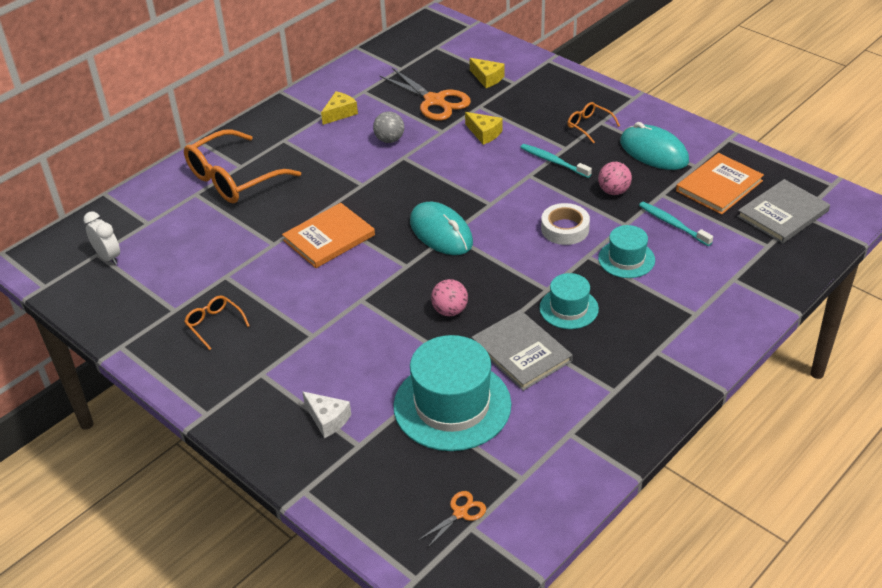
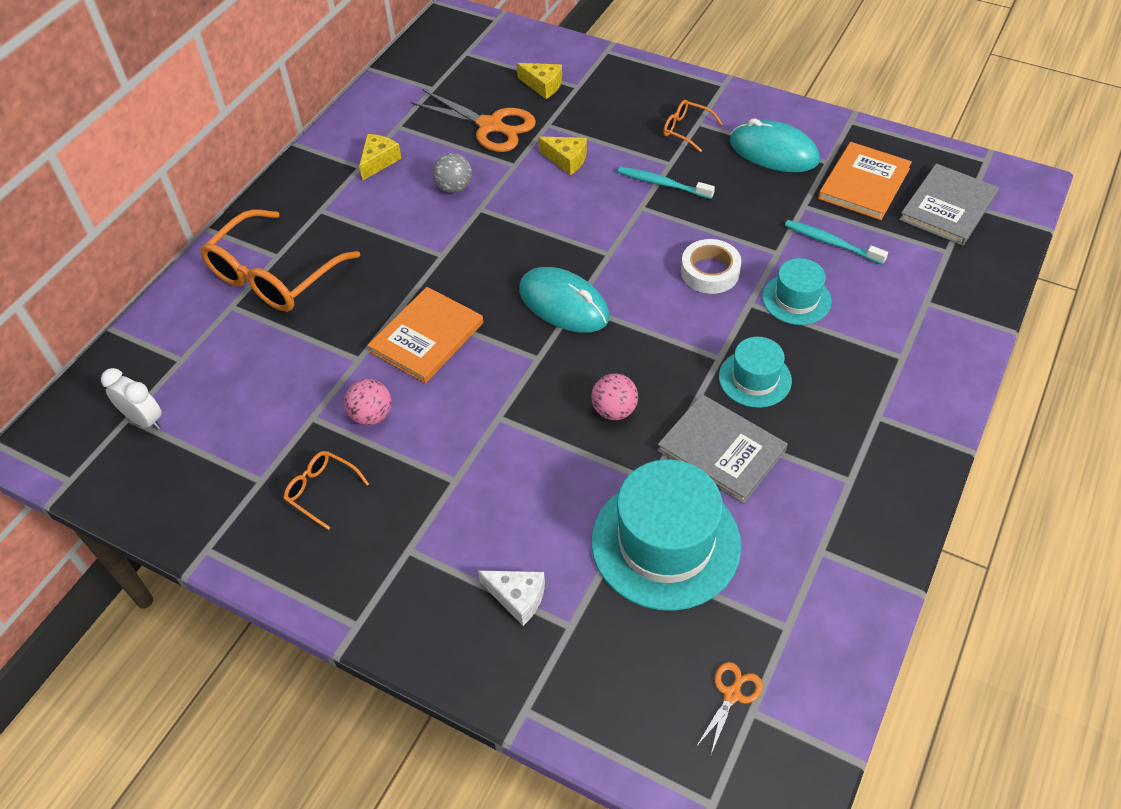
camera: 15 degrees left, 10 degrees up
(613, 191) = (747, 211): pink ball -> pink ball (371, 415)

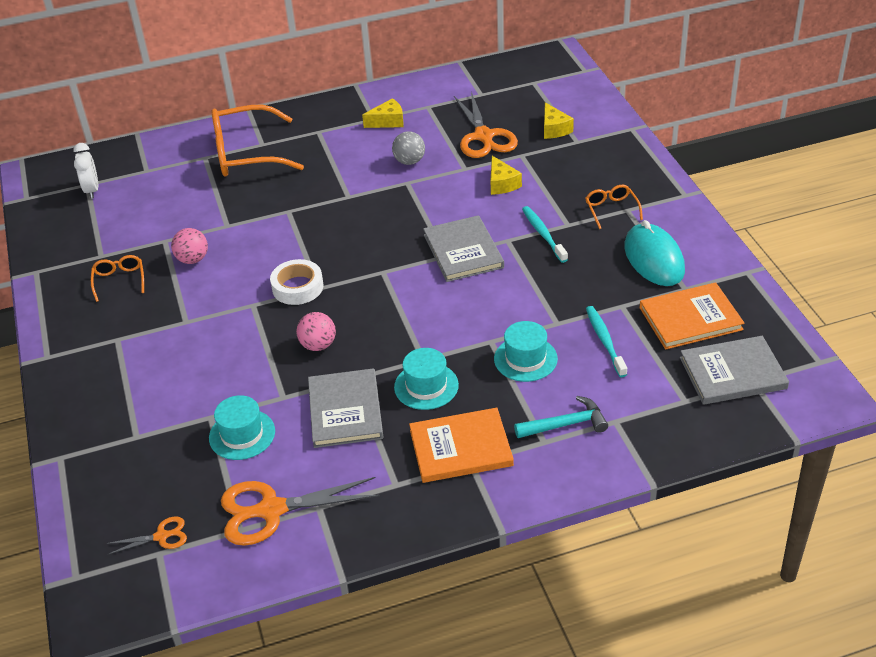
camera: 45 degrees right, 10 degrees down
(427, 337) = (276, 237): orange book -> orange book (461, 448)
(517, 598) = (132, 402): white cheese -> none
(563, 304) = (376, 267): turquoise mouse -> none
(618, 240) = (463, 251): none -> grey book
(665, 543) = (242, 434): turquoise hat -> turquoise hat, size x0.54
(710, 272) = (493, 306): white tape -> white tape (297, 287)
(788, 587) = (271, 510): none -> orange scissors
(898, 331) = (565, 424): none -> turquoise hammer

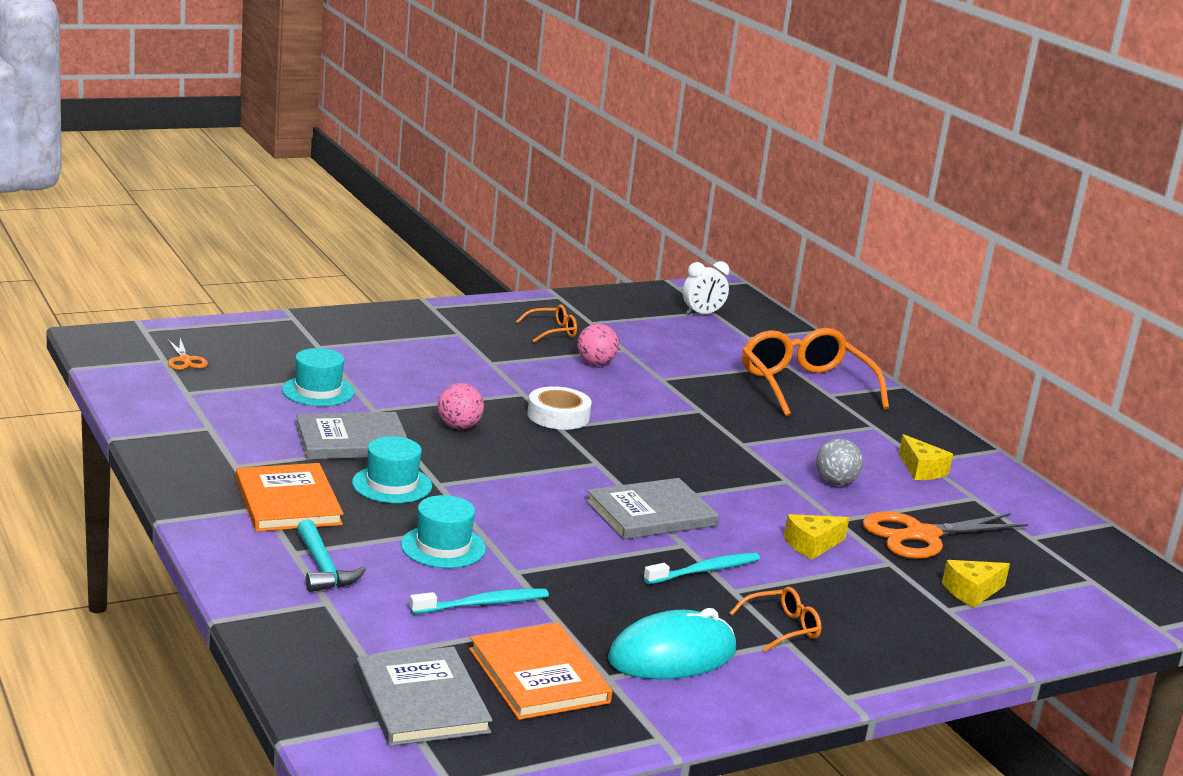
camera: 75 degrees right, 20 degrees down
(271, 510) = (209, 405): orange scissors -> none

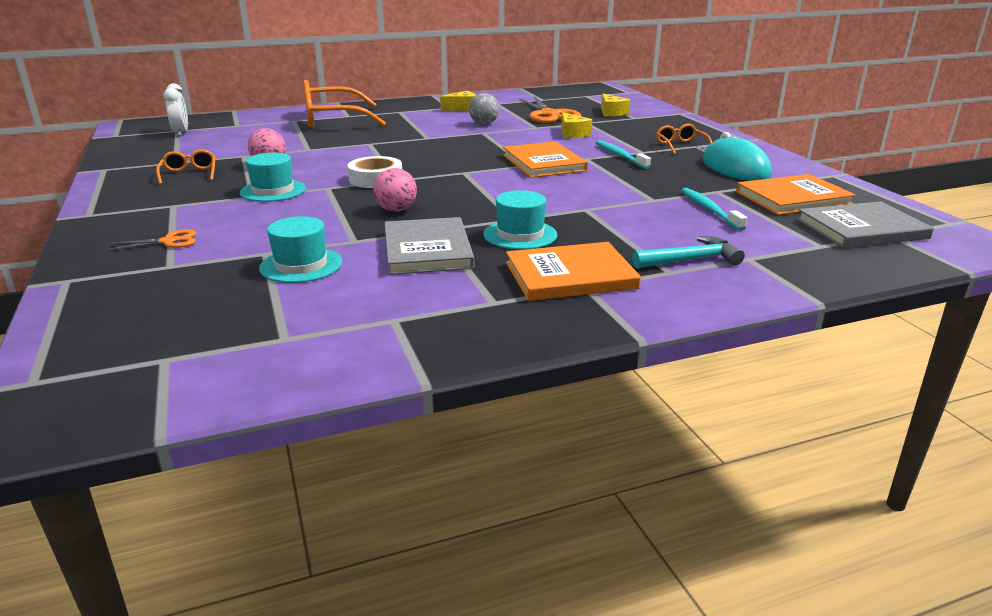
camera: 80 degrees left, 5 degrees up
(185, 360) = (174, 344): orange scissors -> orange scissors (169, 241)
(443, 547) = (627, 219): turquoise hat -> turquoise hat (273, 191)
(651, 513) = (543, 163): grey book -> orange book

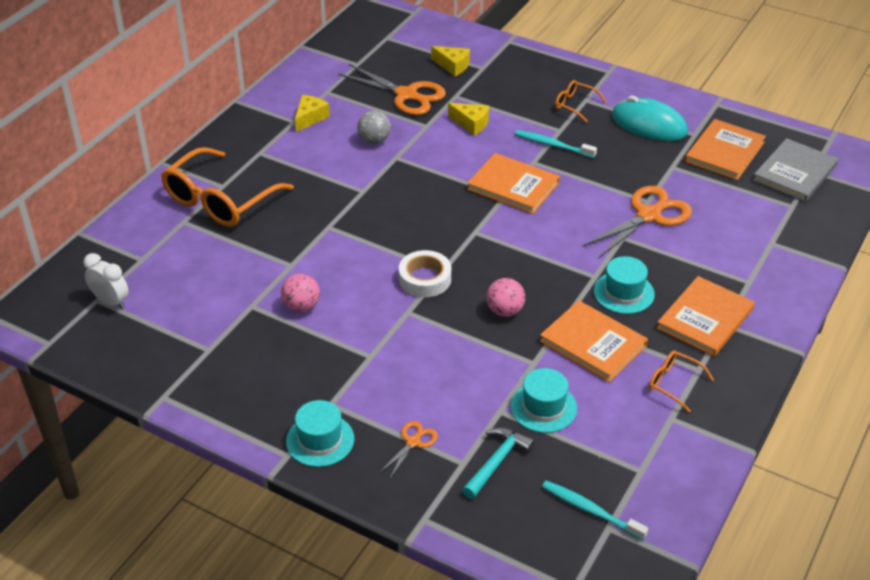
camera: 40 degrees left, 15 degrees up
(189, 174) = (259, 359): orange glasses -> orange glasses (674, 383)
(273, 191) = (373, 340): turquoise hat -> turquoise hat (320, 440)
(427, 250) = (593, 343): grey book -> orange book
(637, 206) = (649, 215): none -> orange scissors
(690, 260) = (746, 263): turquoise hammer -> turquoise hammer (497, 462)
(709, 209) = (694, 195): turquoise toothbrush -> turquoise toothbrush (590, 510)

